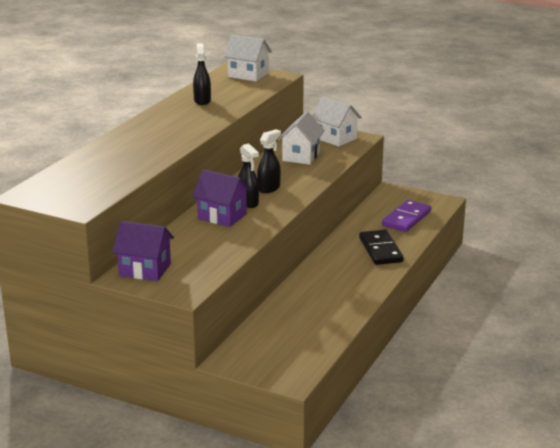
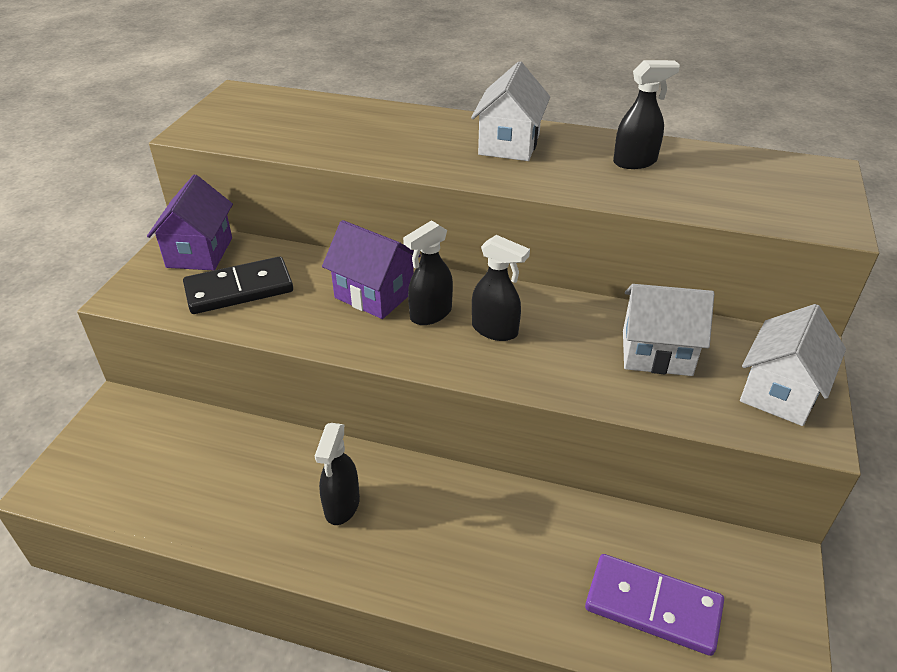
camera: 80 degrees right, 15 degrees up
(222, 216) = (374, 294): purple house -> purple house turned 75 degrees counterclockwise
(248, 75) = (805, 189): white house -> white house (509, 144)
(333, 285) = (342, 506): none -> black spray bottle
(380, 250) = (492, 568): black domino -> black domino (239, 289)

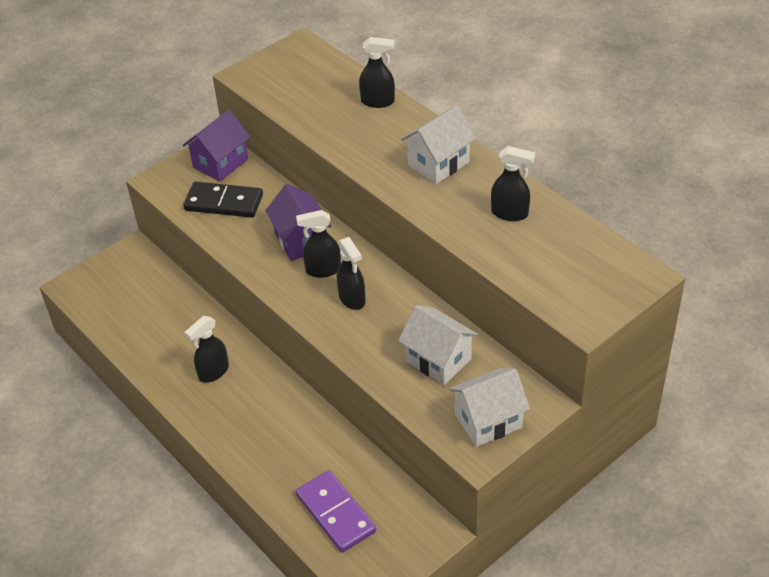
camera: 35 degrees right, 5 degrees up
(381, 114) = (378, 101): none -> black spray bottle

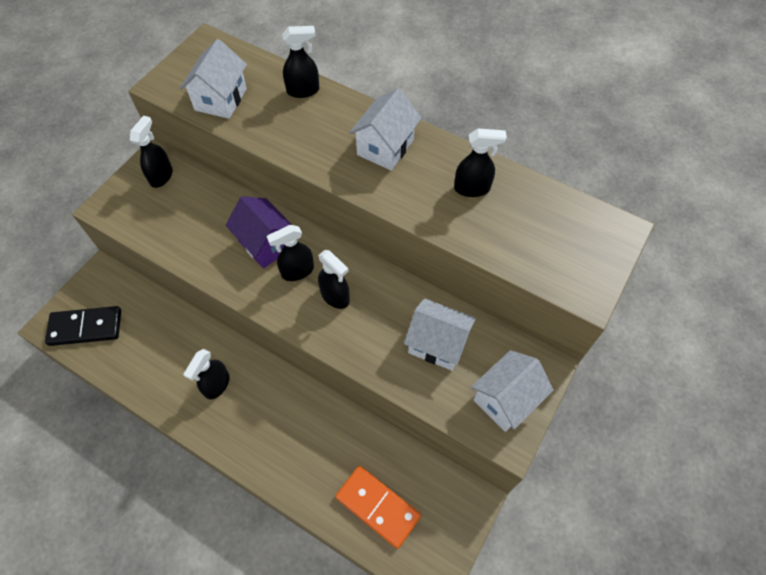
camera: 20 degrees left, 15 degrees up
(220, 163) = (161, 176): purple house -> black spray bottle
(224, 203) = (178, 218): black domino -> black domino (85, 327)
(296, 96) = (221, 99): none -> white house
(336, 513) = (378, 506): purple domino -> orange domino

